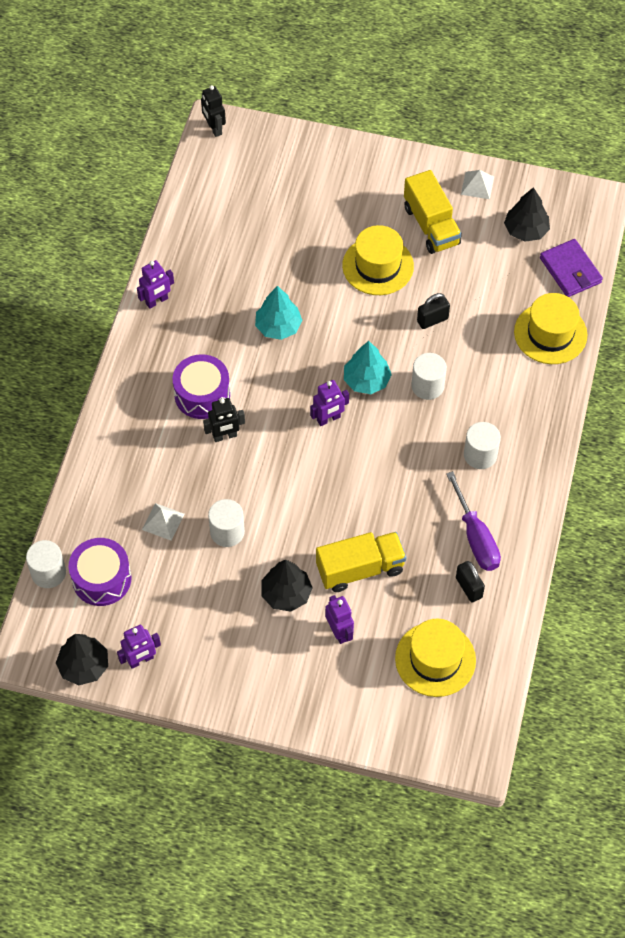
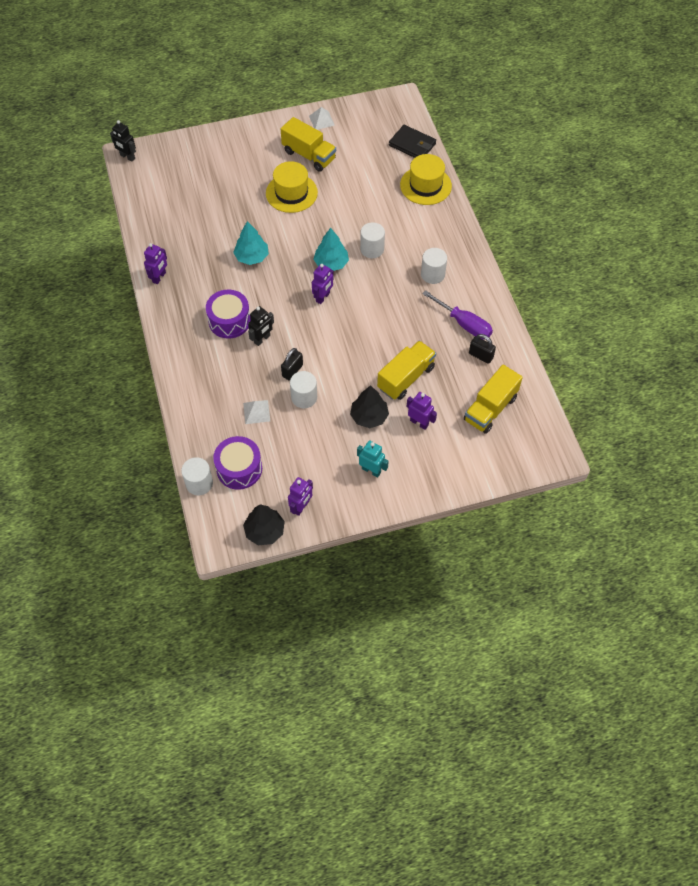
camera: 30 degrees left, 0 degrees up
(246, 659) = (371, 470): none -> turquoise robot
(432, 320) = (348, 209): black padlock -> black padlock (292, 371)
(435, 659) = (490, 408): yellow hat -> yellow truck
(526, 230) = (369, 133): black tree -> none
(570, 270) = (412, 145): purple wallet -> black wallet

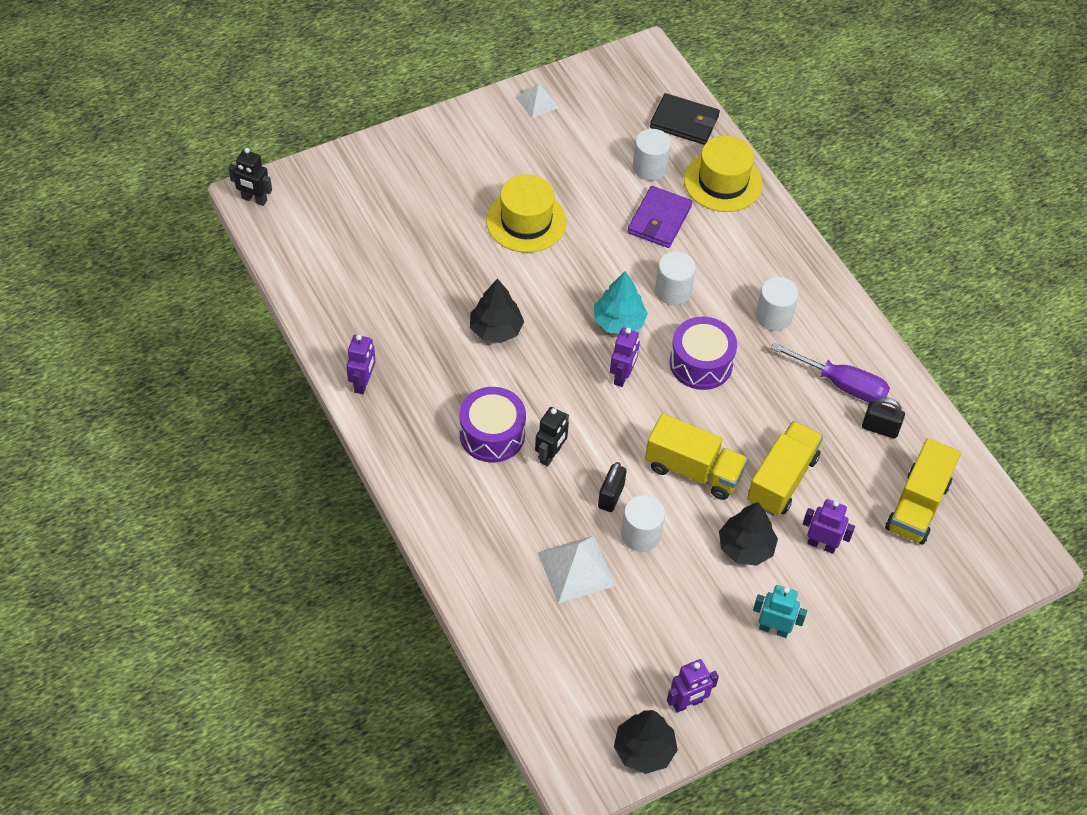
camera: 15 degrees left, 5 degrees down
(199, 483) = (523, 694): white cylinder -> white cylinder (649, 168)
(239, 469) = (576, 661): purple drum -> purple drum (701, 363)
(252, 257) = (496, 329): turquoise tree -> black tree
(256, 412) = (576, 569): white pyramid -> white pyramid, size x1.58
(301, 507) = (687, 703): purple robot -> purple robot turned 45 degrees clockwise
(309, 155) = (535, 159): yellow truck -> yellow truck (693, 470)
(377, 204) = (659, 220): none -> purple wallet

